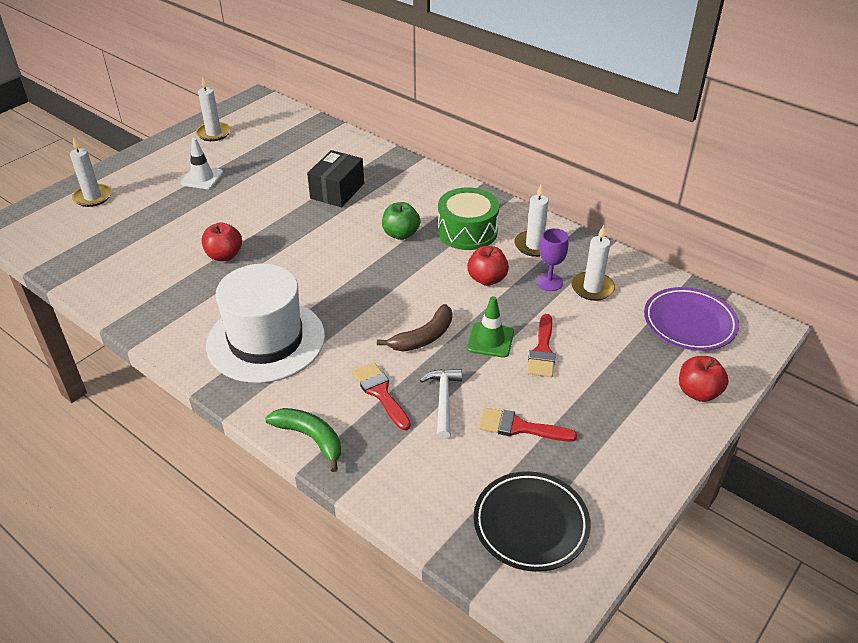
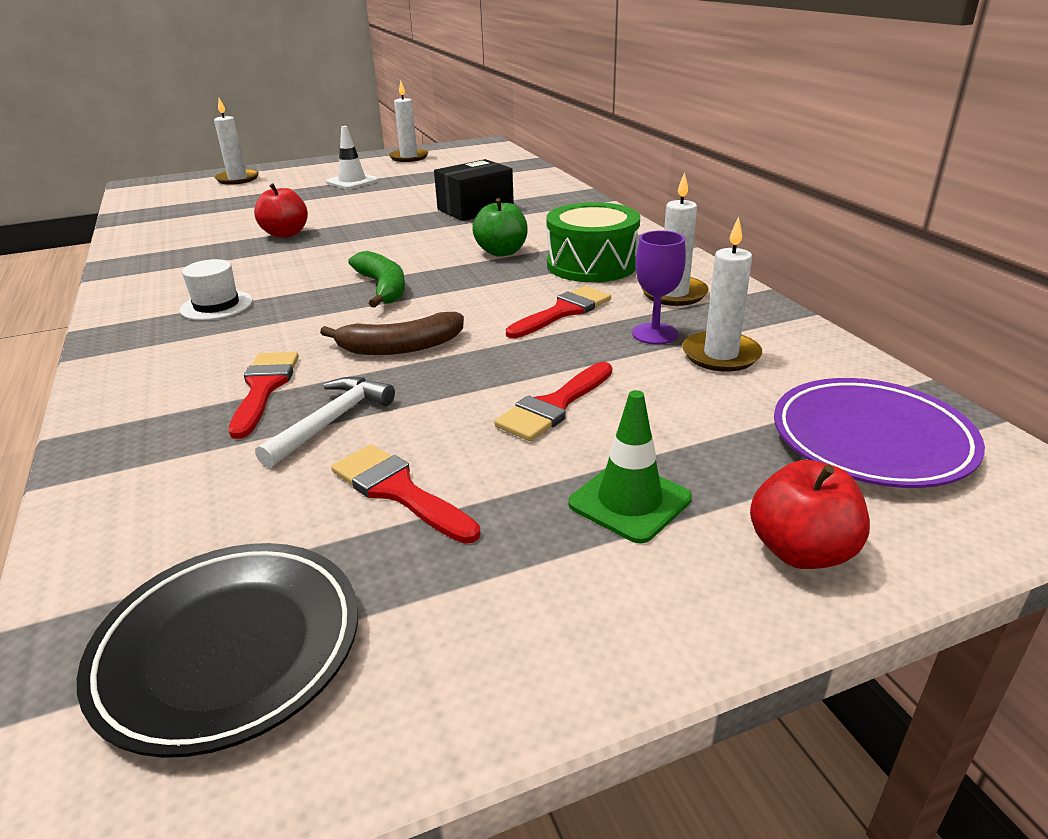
camera: 30 degrees right, 10 degrees down
(266, 340) = (216, 305): white hat -> white hat, size x0.42
(310, 438) = (112, 408): green banana -> green banana (383, 288)
(487, 279) = (563, 312): red apple -> red brush
(490, 340) = (488, 373): green traffic cone -> green traffic cone (629, 501)

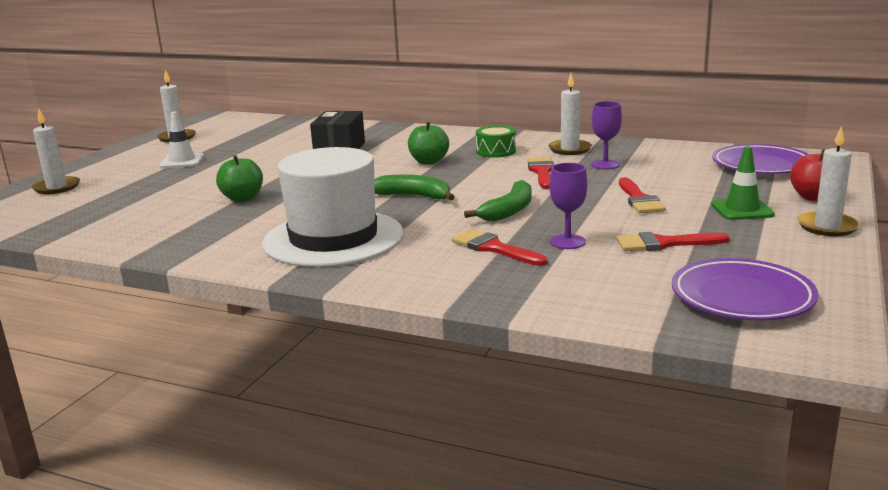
camera: 45 degrees left, 10 degrees down
(216, 305) = (333, 238): white hat -> white hat, size x2.40
(229, 649) = (742, 297): black plate -> purple plate
(285, 234) = (242, 198): red apple -> green apple
(331, 421) = (567, 242): white hammer -> purple goblet
(400, 347) = (509, 210): brown banana -> green banana
(592, 264) = (496, 151): green drum -> green drum, size x0.62
(720, 355) = (650, 162): white candle -> white candle (827, 227)

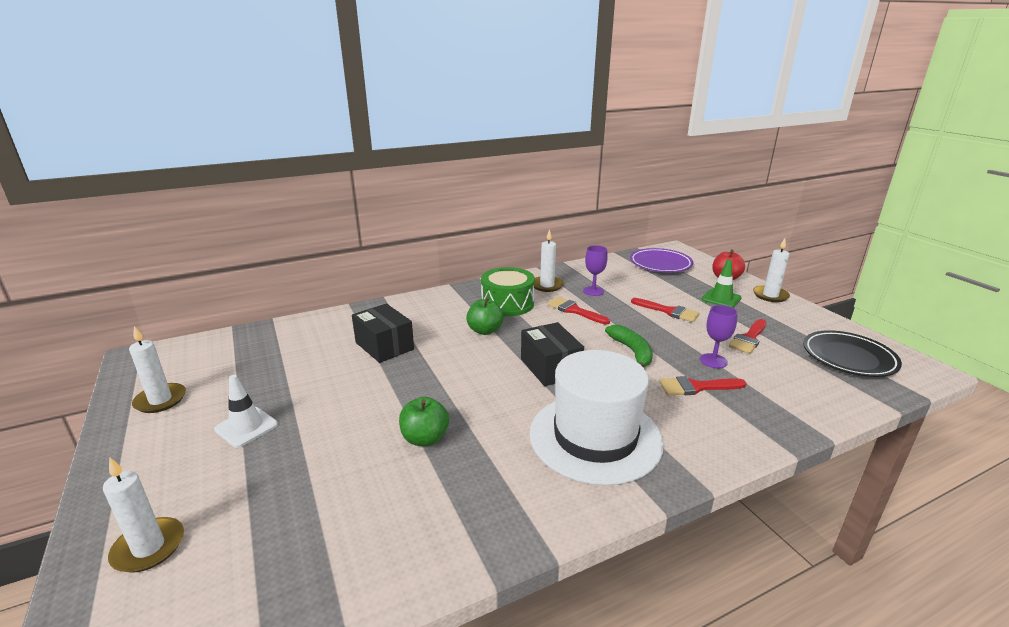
camera: 50 degrees left, 5 degrees up
(413, 196) = (550, 367): green banana -> black box
(496, 151) = (507, 304): green drum -> green drum, size x1.61
(742, 297) = (848, 358): purple plate -> black plate

